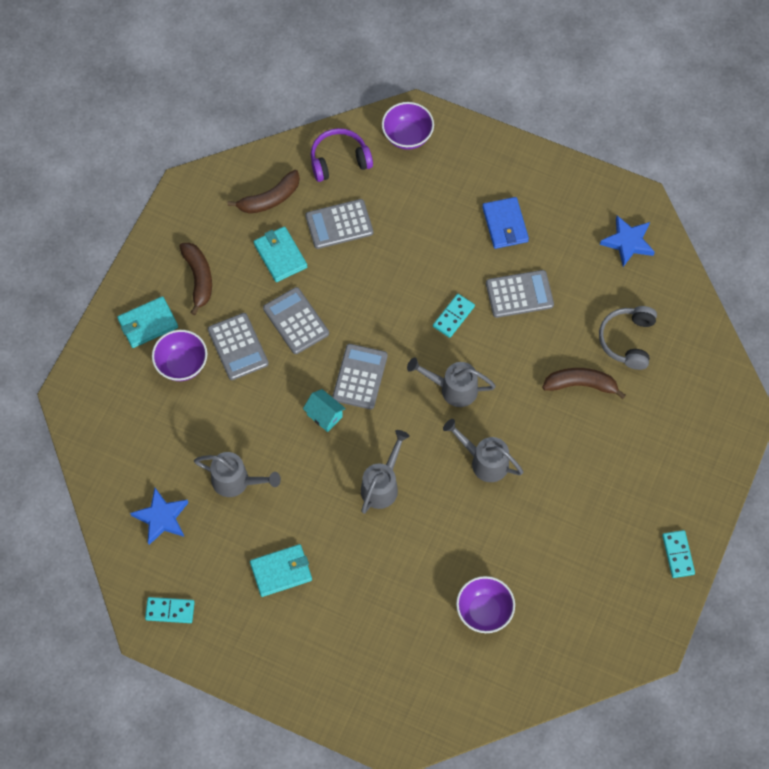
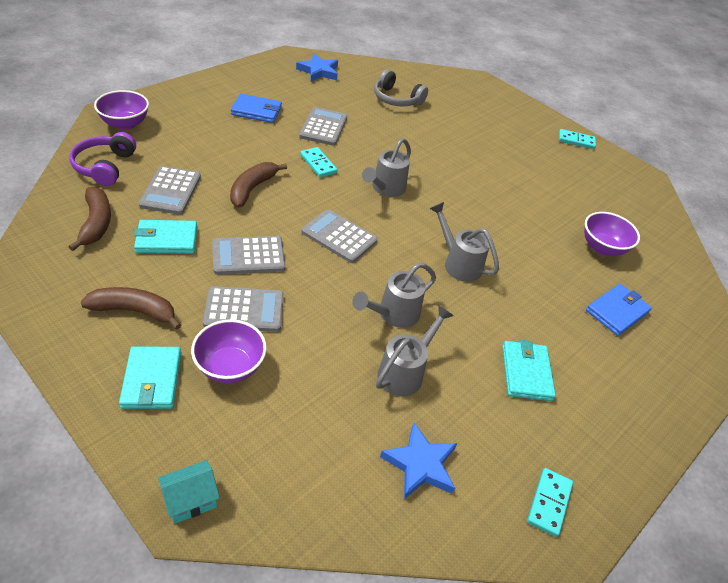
camera: 75 degrees left, 20 degrees down
(324, 415) = (365, 274): turquoise house -> turquoise house (191, 500)
(395, 636) = (617, 311): none -> blue wallet
(484, 461) = (462, 197): grey watering can -> grey watering can (393, 314)
(580, 385) = (420, 130): brown banana -> brown banana (252, 189)

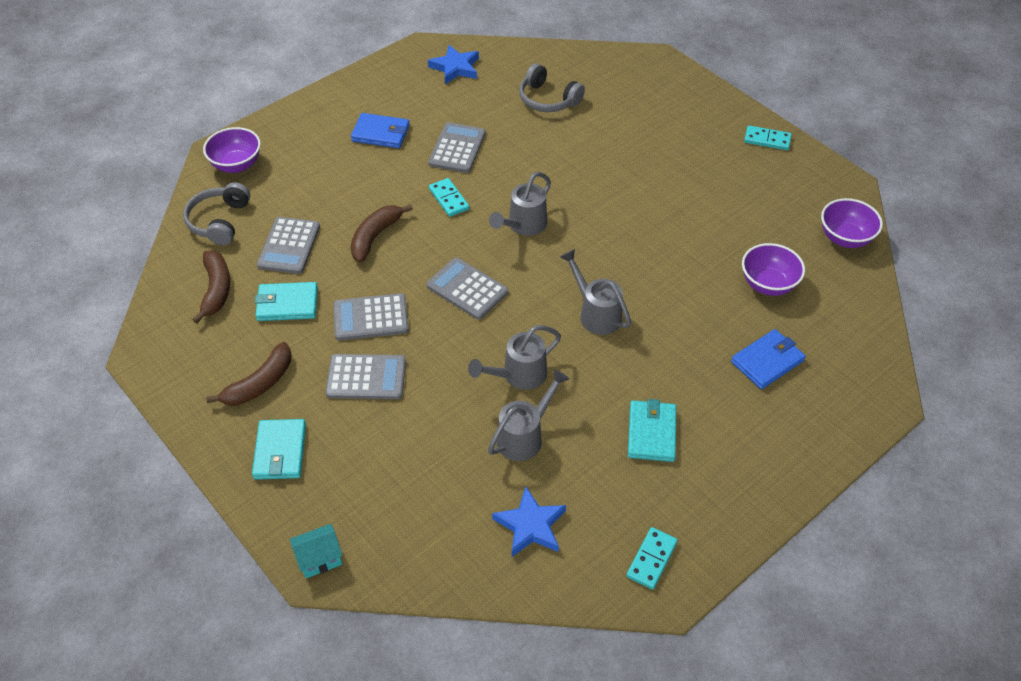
camera: 10 degrees right, 5 degrees up
(105, 166) = (219, 221): purple headphones -> grey headphones
(134, 311) = (260, 383): brown banana -> brown banana turned 120 degrees clockwise
(230, 367) = (353, 436): purple bowl -> purple bowl (845, 238)

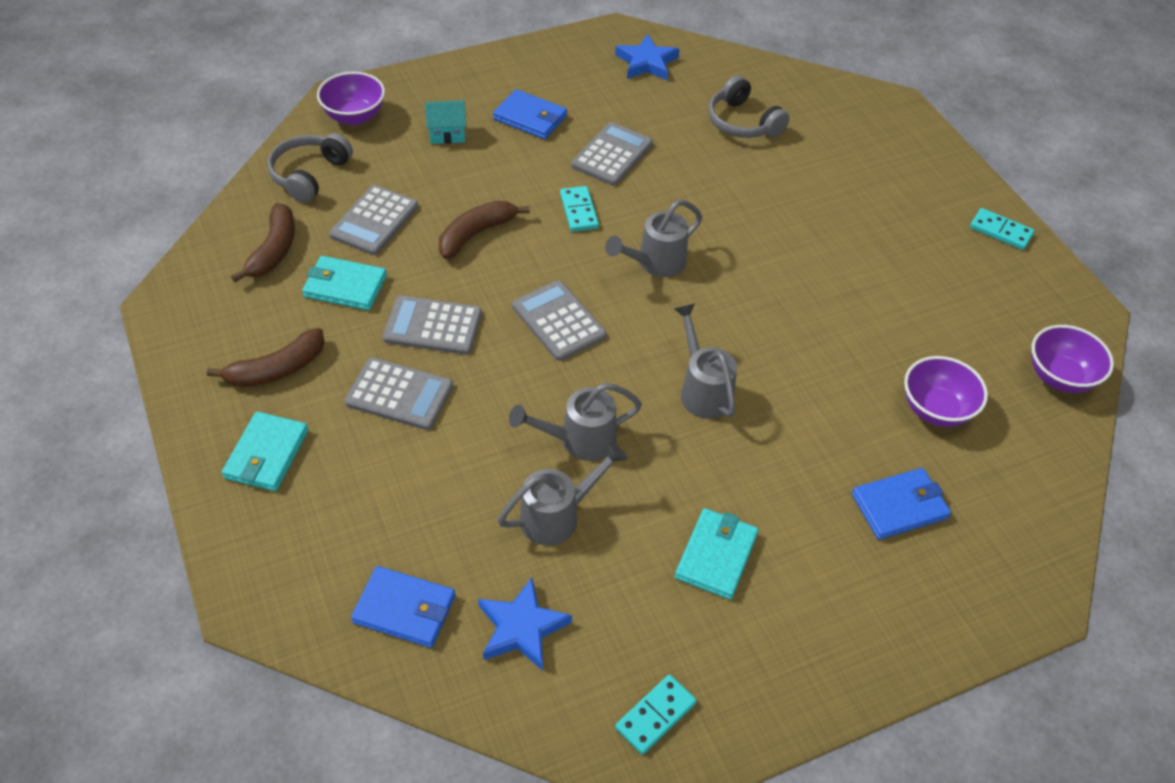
camera: 15 degrees right, 0 degrees up
(319, 559) = (258, 594): turquoise house -> turquoise house (447, 134)
(437, 537) = (404, 609): none -> blue wallet

